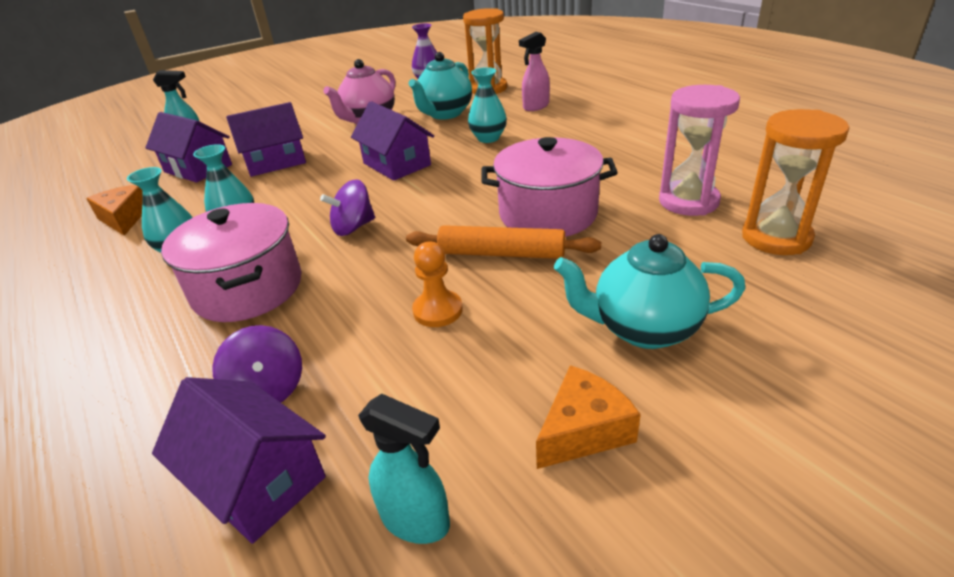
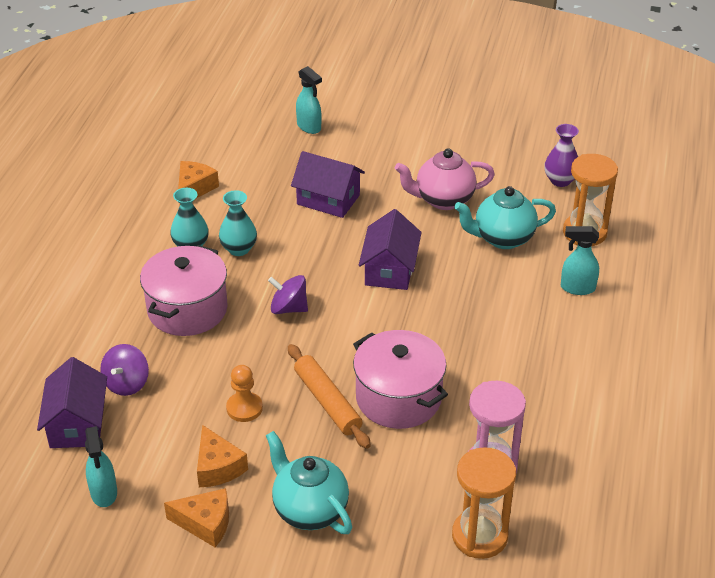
camera: 45 degrees right, 5 degrees up
(198, 168) = (280, 167): purple house -> none
(488, 138) = (484, 295): turquoise vase -> none
(500, 373) = (218, 467): none -> orange cheese
(535, 106) = (577, 288): pink spray bottle -> turquoise spray bottle

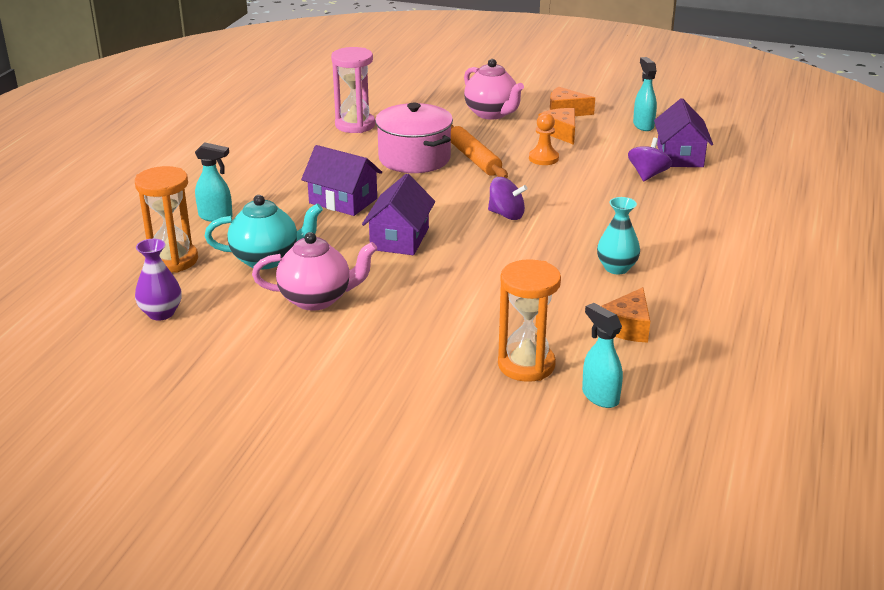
camera: 175 degrees left, 10 degrees down
(187, 309) = (607, 218): pink pot -> none
(239, 249) = (562, 263): turquoise vase -> none
(309, 127) = (475, 402): turquoise spray bottle -> turquoise spray bottle (600, 396)
(309, 510) = (492, 114): turquoise teapot -> pink teapot
(328, 200) = (457, 306): purple house -> purple house (343, 201)
(479, 536) = (376, 100): orange hourglass -> orange hourglass (526, 365)

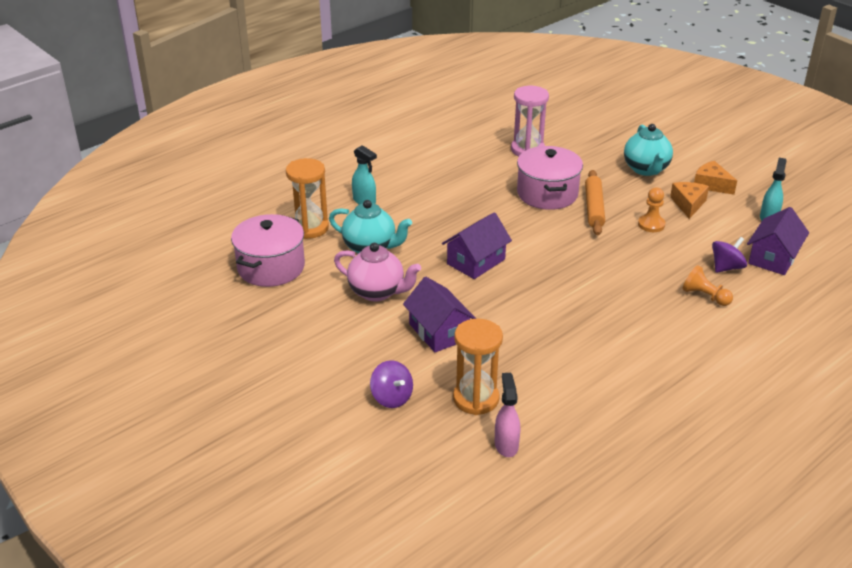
camera: 30 degrees right, 5 degrees up
(161, 313) = (271, 267): purple vase -> pink pot
(343, 201) = (462, 215): purple house -> purple house (439, 331)
(492, 114) = (646, 169): pink teapot -> turquoise teapot
(506, 215) = (574, 267): purple spinning top -> purple spinning top (392, 397)
(600, 396) = (506, 445): turquoise spray bottle -> pink spray bottle
(616, 268) = (619, 343): turquoise vase -> none
(627, 327) = (580, 397): orange cheese -> none
(653, 204) = (705, 296): none -> orange pawn

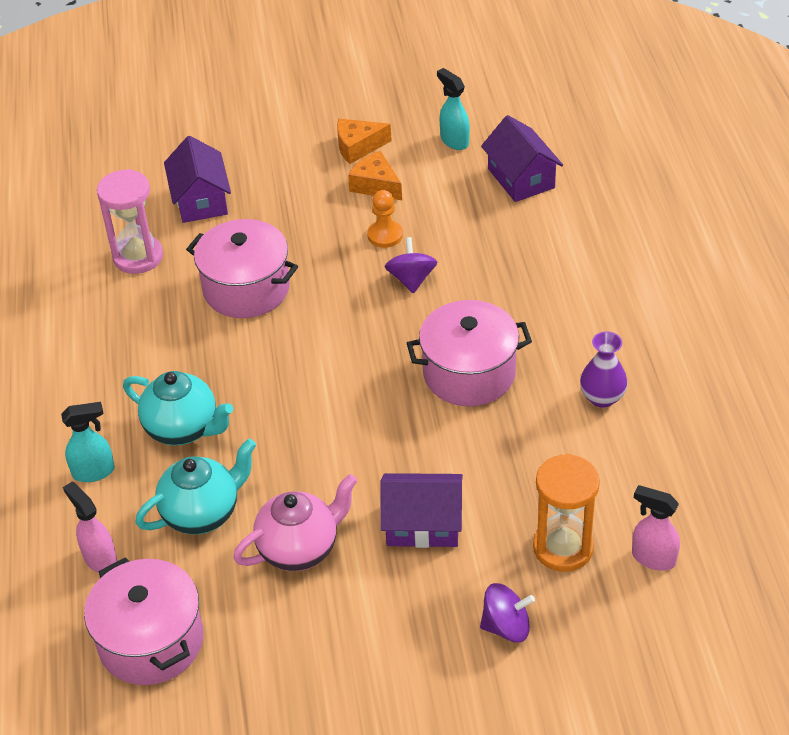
camera: 55 degrees left, 10 degrees up
(310, 228) = (100, 559): orange hourglass -> pink spray bottle
(476, 261) = (320, 423): purple house -> purple house (201, 200)
(577, 303) = (469, 373): none -> pink pot
(594, 208) = (312, 264): orange rolling pin -> none
(620, 368) = (602, 397): none -> purple vase
(646, 169) = (280, 180): turquoise teapot -> turquoise teapot (183, 429)
(705, 296) = (540, 266): orange pawn -> none
(726, 267) = (507, 221): purple spinning top -> purple spinning top (411, 279)

